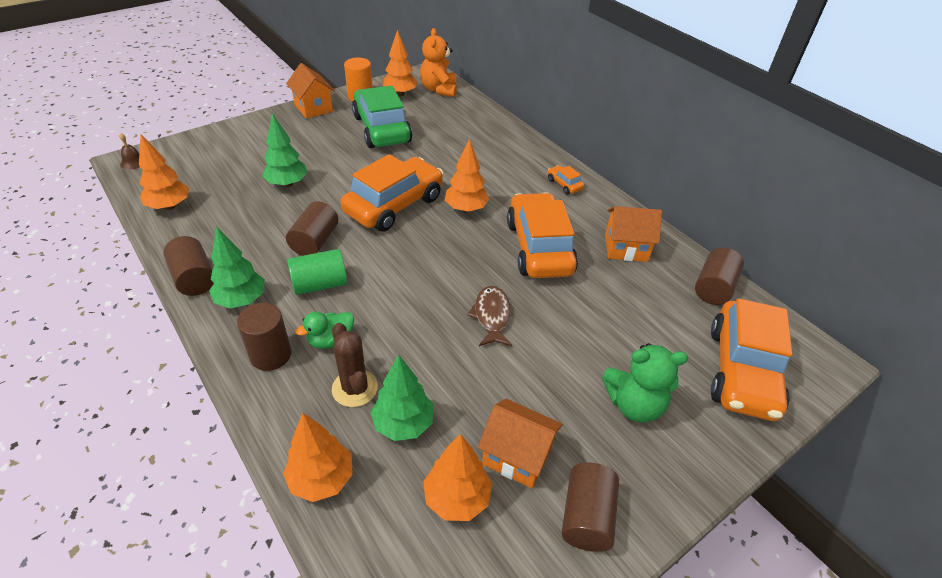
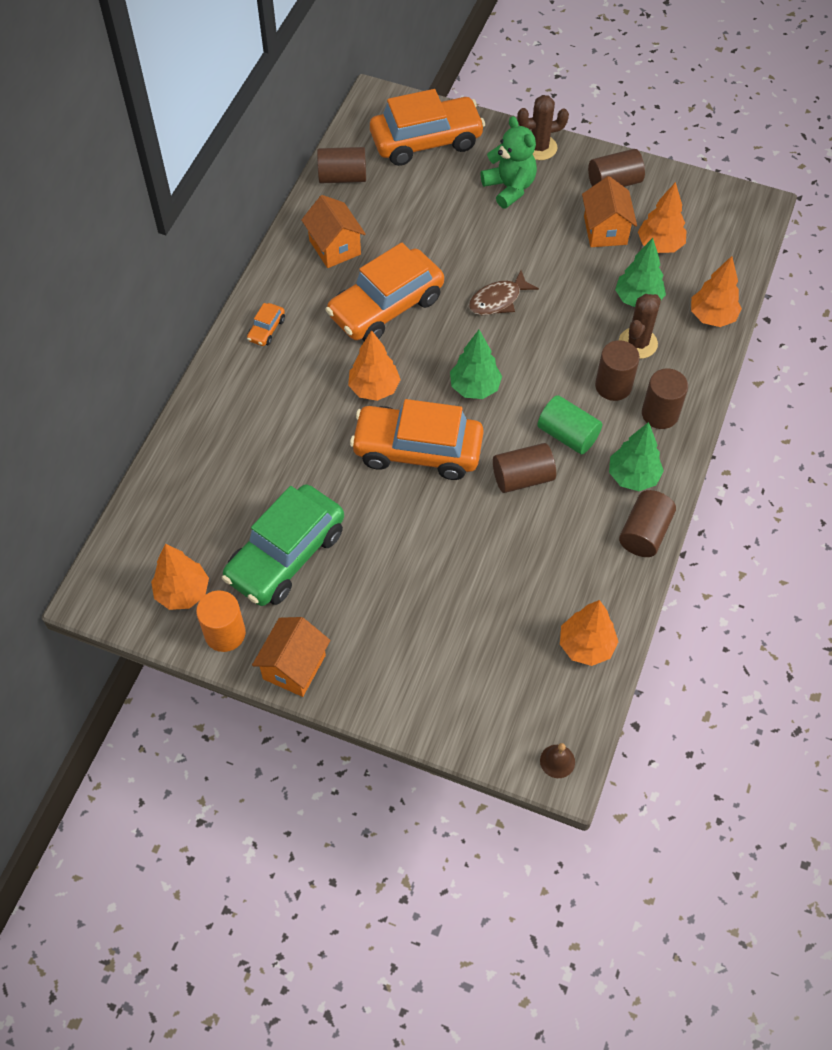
camera: 120 degrees left, 15 degrees up
(287, 184) = (463, 569): green tree -> green tree (474, 387)
(331, 340) = (613, 386): green duck -> brown cylinder
(439, 89) = (137, 555): orange teddy bear -> none
(688, 471) = (539, 147): none -> brown cactus

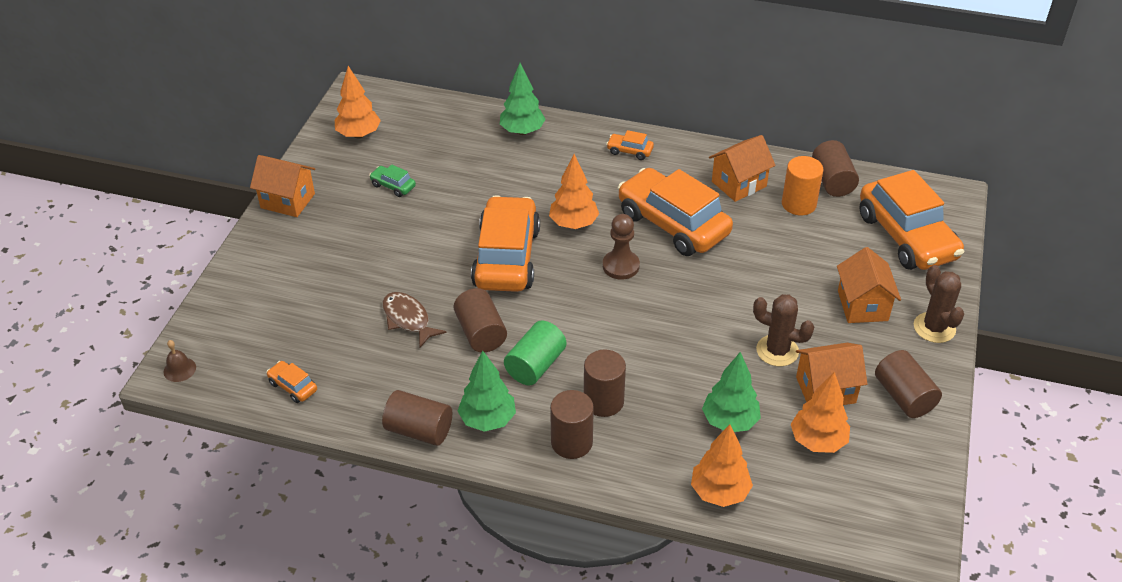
camera: 85 degrees right, 15 degrees down
(225, 633) = (321, 160): orange cylinder -> orange cylinder (798, 204)
(286, 555) = (393, 186): green car -> green car, size x0.41
(441, 355) = (621, 266): none -> brown pawn
(474, 387) = (585, 292): green tree -> green tree (522, 131)
(498, 300) = (700, 304): brown fish -> brown fish (408, 319)
(509, 188) = (862, 305): green teddy bear -> orange house
(586, 646) = (293, 386): orange tree -> orange car
(638, 343) = (666, 422): brown cactus -> brown cactus (777, 351)

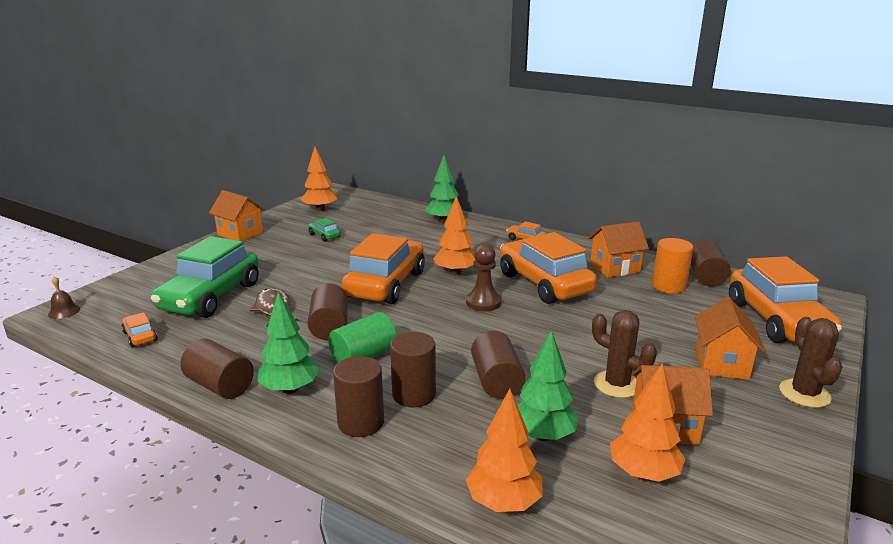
camera: 15 degrees right, 20 degrees down
(327, 314) = (211, 297): none -> green car
(904, 396) = (761, 449): brown cylinder -> brown cylinder (496, 381)

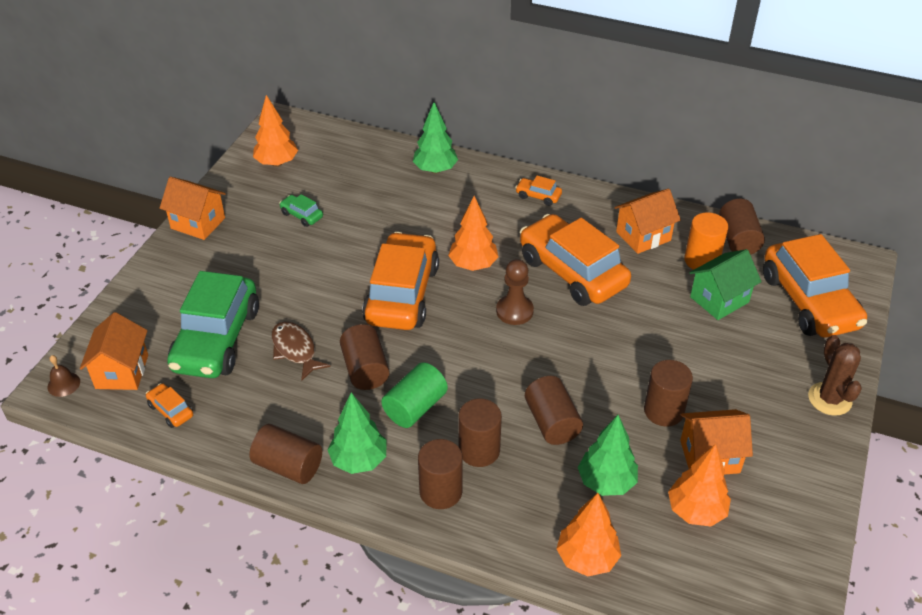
camera: 10 degrees left, 20 degrees up
(617, 384) = (663, 411): brown cactus -> brown cylinder
(684, 312) = (719, 299): none -> green house
(721, 363) = (757, 370): orange house -> orange house (122, 371)

